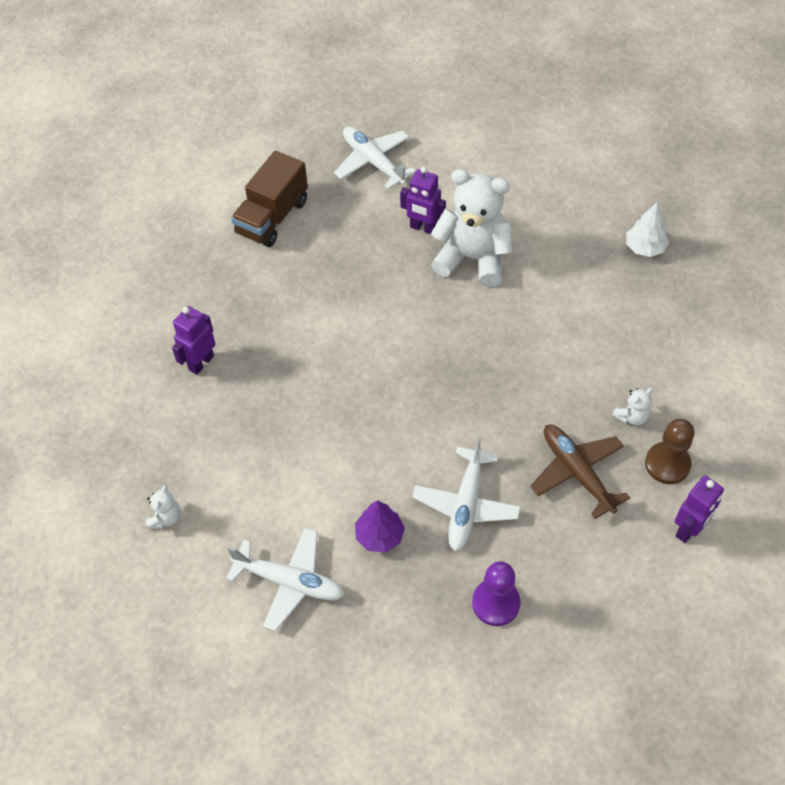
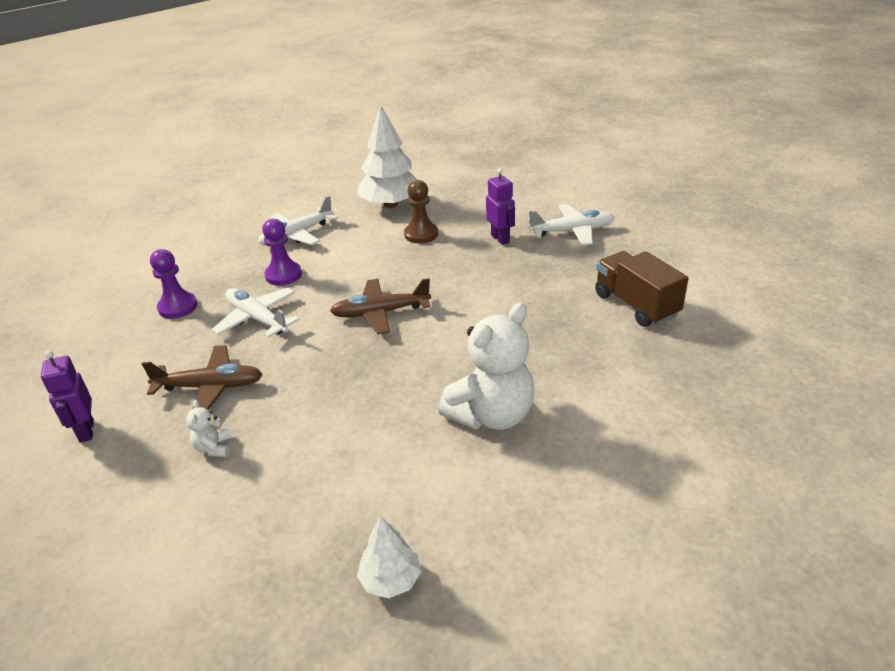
camera: 120 degrees right, 20 degrees down
(165, 518) = (390, 205): white teddy bear -> white tree
(373, 162) = (682, 390): white plane -> white plane (572, 231)
(379, 535) = (283, 275): purple tree -> purple pawn
(393, 401) = (380, 313): none -> brown plane
(423, 228) = (559, 394): purple robot -> none
(667, 464) = (147, 448): brown pawn -> brown pawn (421, 234)

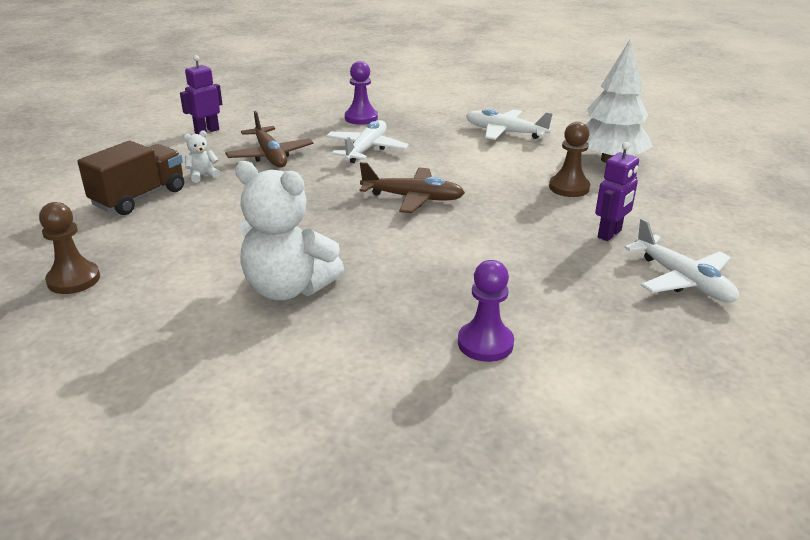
camera: 65 degrees right, 5 degrees down
(283, 275) = (437, 143): purple pawn -> purple pawn (485, 343)
(380, 313) = (413, 198): brown plane -> brown plane turned 135 degrees clockwise
(390, 580) = (73, 279): white tree -> brown pawn
(635, 305) = (553, 356): brown truck -> brown truck (139, 197)

